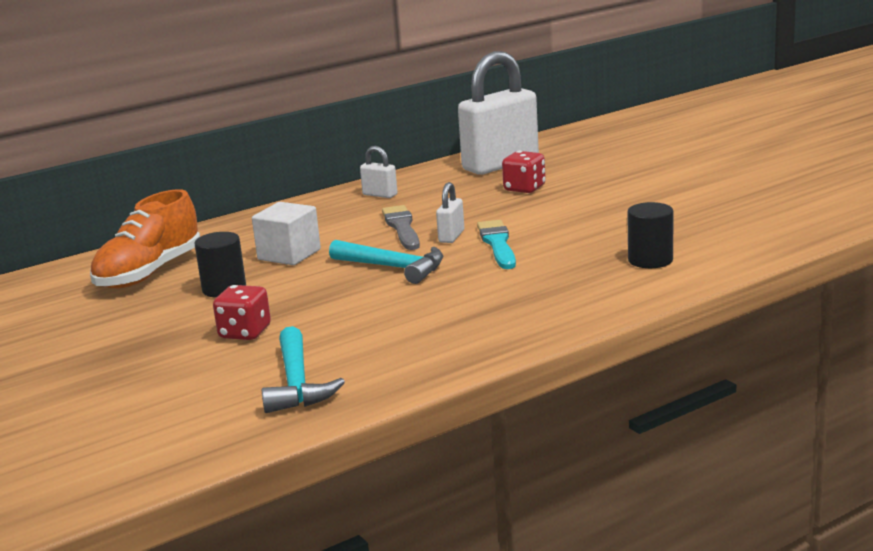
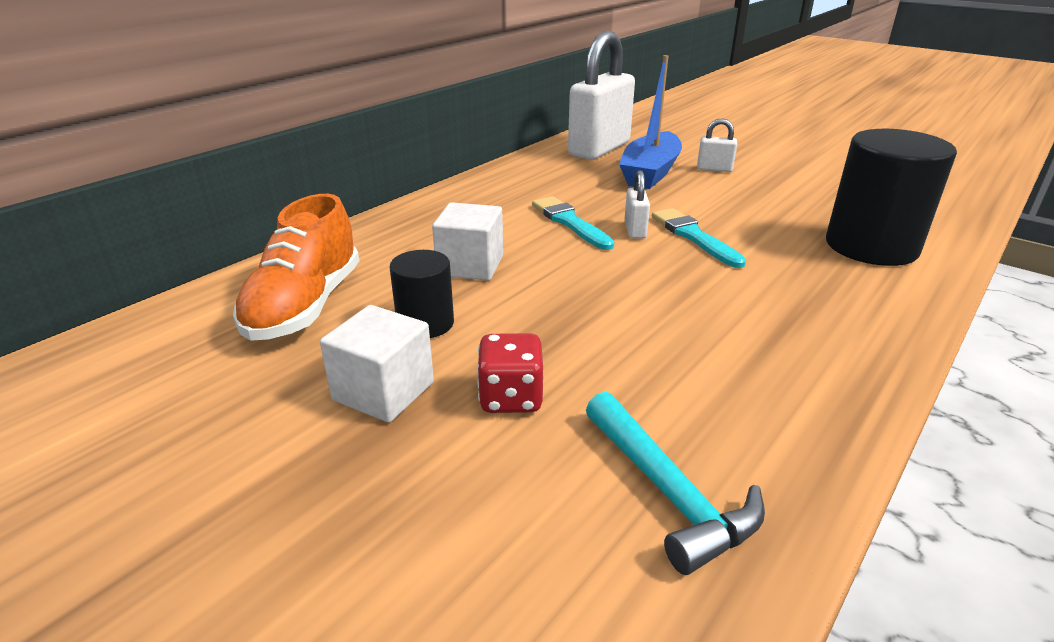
camera: 20 degrees left, 10 degrees up
(167, 323) = (383, 391): none -> white cube
(380, 195) = (509, 185): white padlock -> white padlock (714, 169)
(393, 267) = (611, 275): turquoise hammer -> none
(402, 227) = (569, 222): grey brush -> turquoise brush
(524, 189) = (650, 173): red dice -> blue boat
(650, 260) = (871, 246): black cylinder -> black cylinder, size x1.87

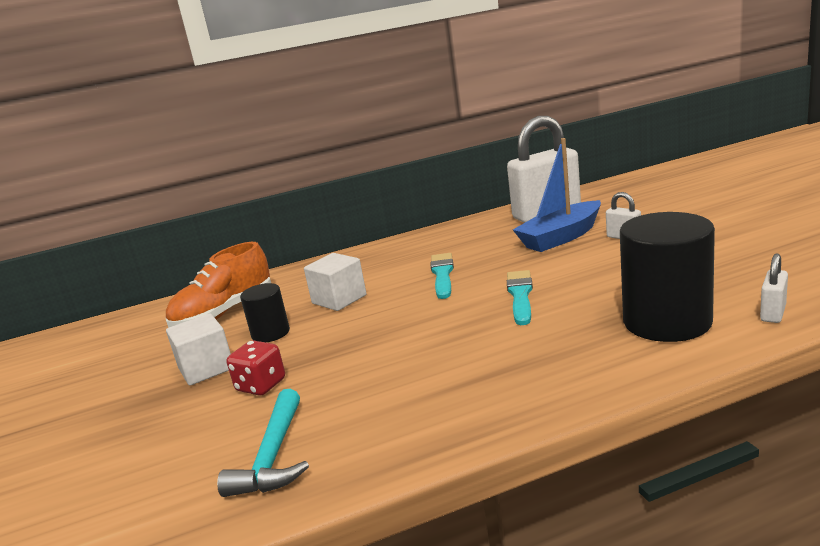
camera: 35 degrees right, 10 degrees down
(635, 230) = (481, 286): white padlock -> white padlock (773, 313)

